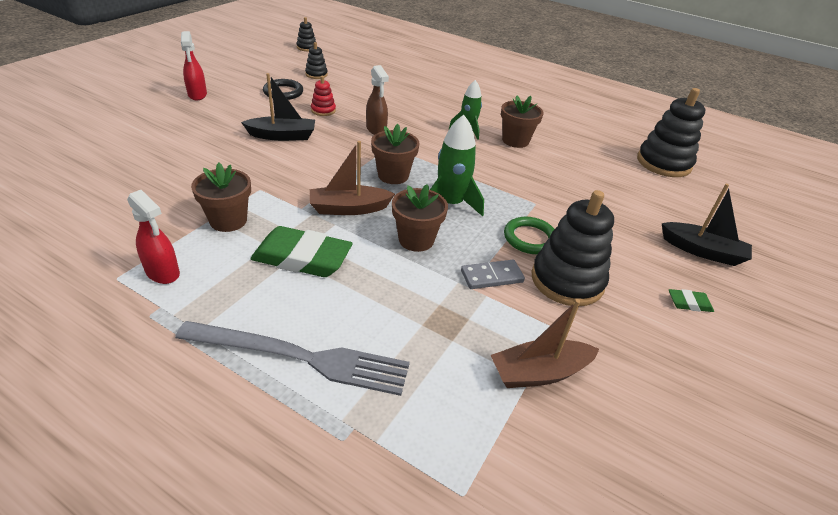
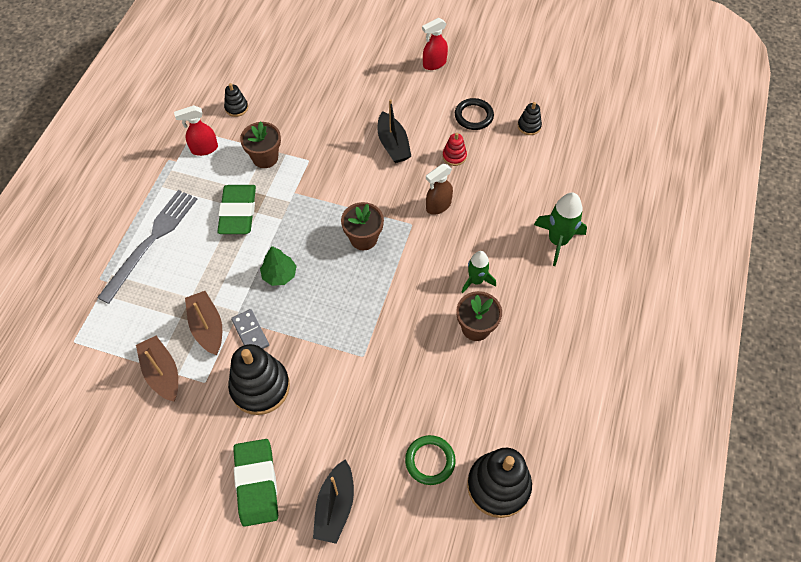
camera: 80 degrees right, 20 degrees up
(163, 273) = (204, 149): red spray bottle -> red spray bottle turned 45 degrees clockwise
(301, 357) = (151, 241): grey fork -> grey fork turned 150 degrees counterclockwise
(307, 47) = (592, 96): black stacking toy -> black stacking toy (236, 108)
(349, 208) = (304, 221): brown boat -> brown boat (207, 327)
(416, 240) = (279, 275): brown flower pot -> green tree
(450, 204) = (336, 289): green rocket -> green rocket (557, 241)
(530, 238) = (307, 355): green ring -> green ring (430, 461)
(689, 303) = (257, 483): green eraser -> green eraser, size x2.18

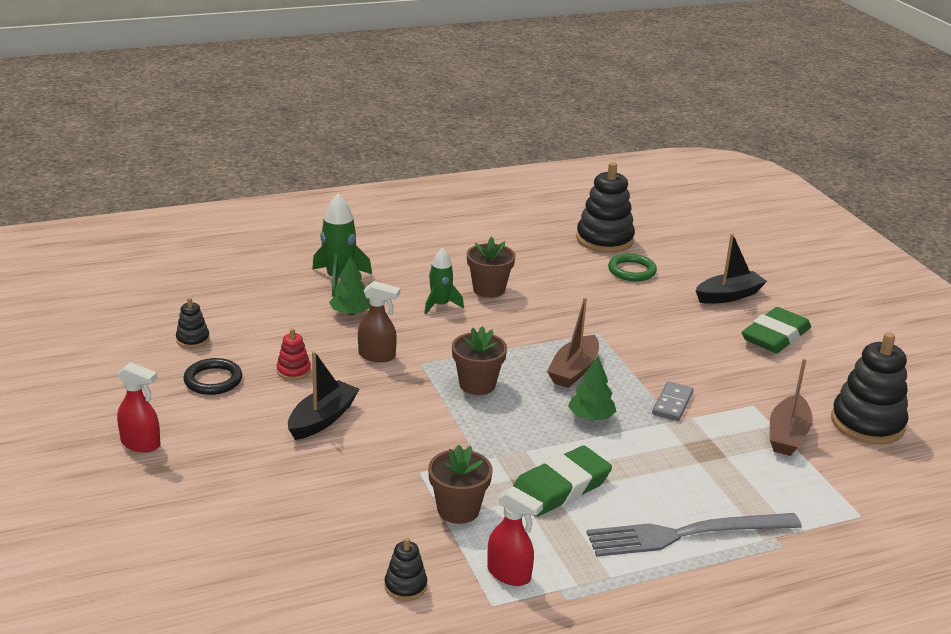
camera: 130 degrees left, 30 degrees down
(207, 327) = (708, 433): brown boat -> brown boat (573, 370)
(260, 387) = (707, 372): black stacking toy -> black stacking toy (867, 423)
(503, 221) = (351, 313): none -> green tree

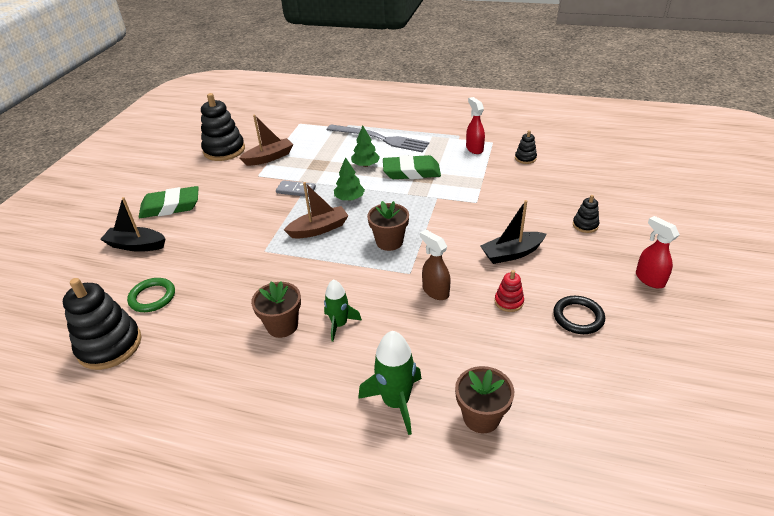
camera: 140 degrees left, 10 degrees up
(193, 339) = (582, 373): black stacking toy -> black stacking toy (585, 225)
(351, 313) = (420, 347): green tree -> green tree (365, 165)
(458, 510) = (473, 178): brown flower pot -> brown flower pot (481, 417)
(672, 404) = (296, 190): grey domino -> grey domino turned 45 degrees clockwise

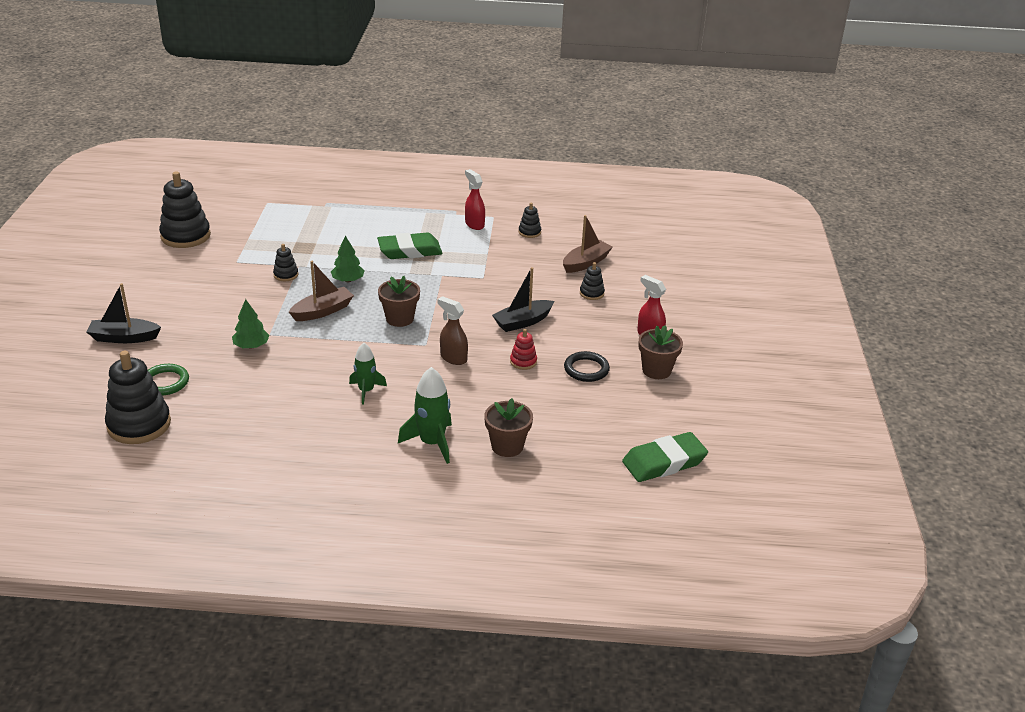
camera: 15 degrees left, 5 degrees down
(170, 206) = (146, 298): green eraser -> green eraser (664, 462)
(269, 158) = (243, 242): brown boat -> brown boat (586, 263)
(282, 325) = (310, 396): brown flower pot -> brown flower pot (656, 370)
(296, 190) = (286, 275): grey domino -> black stacking toy
(365, 165) = (357, 246): green tree -> green tree (251, 346)
(380, 139) = (367, 217): grey fork -> none

